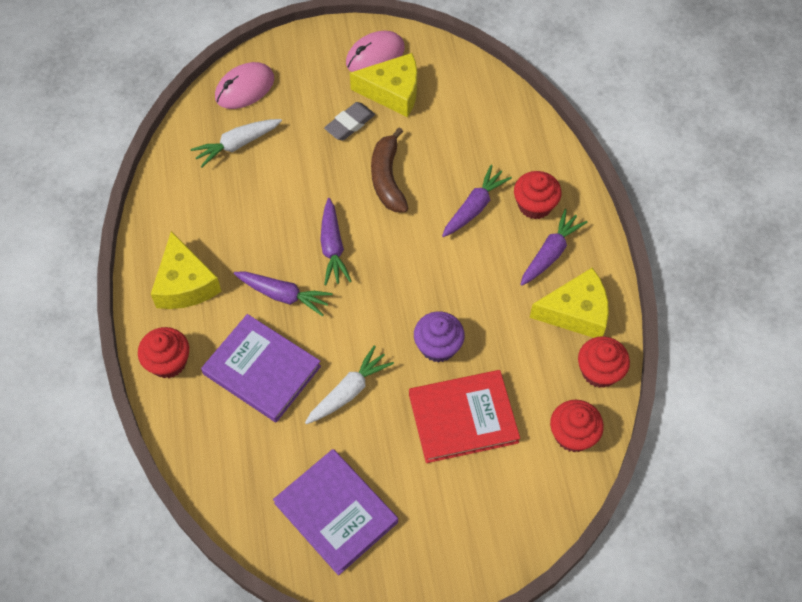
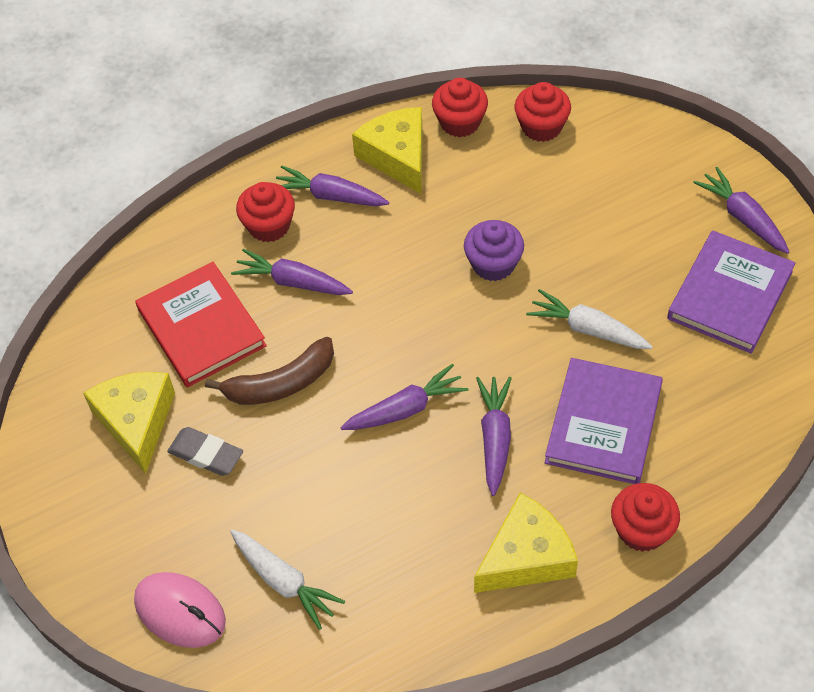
camera: 105 degrees left, 5 degrees down
(375, 56) = (77, 463): pink mouse -> none
(411, 561) = (743, 217): none -> purple carrot
(463, 418) = (568, 218): red book -> red book (201, 327)

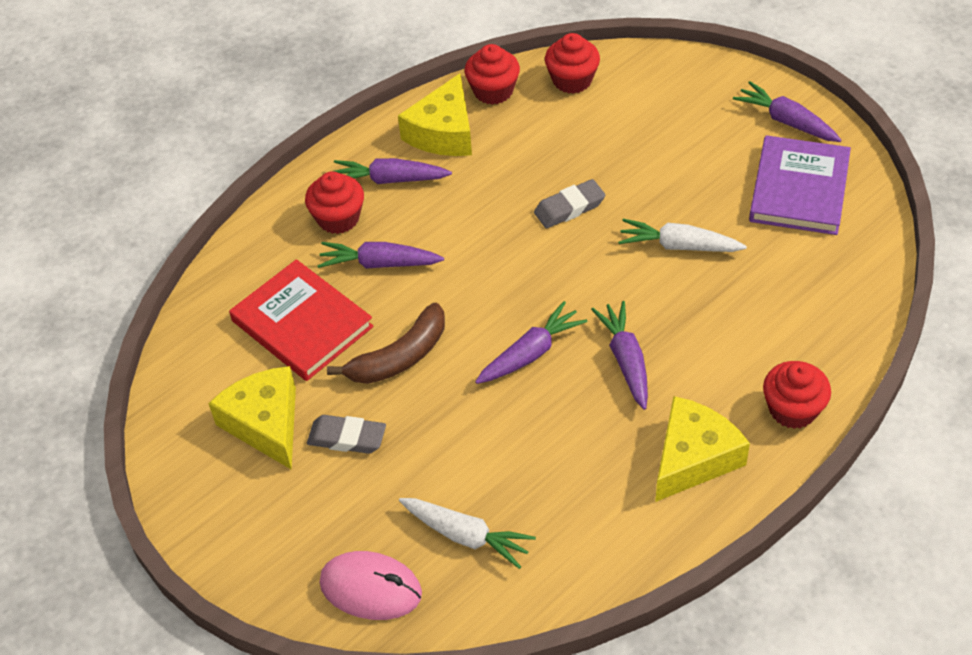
camera: 15 degrees left, 5 degrees down
(397, 157) = (443, 132): yellow cheese -> yellow cheese turned 120 degrees counterclockwise
(493, 264) = (569, 208): purple cupcake -> grey eraser
(603, 424) = (723, 325): purple book -> none

